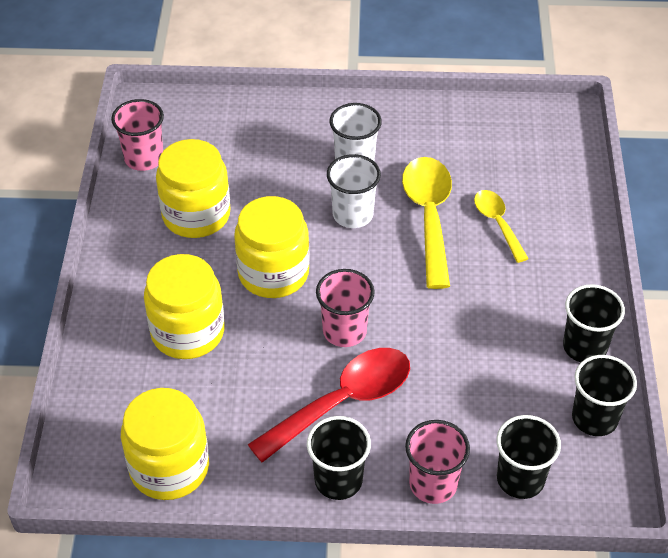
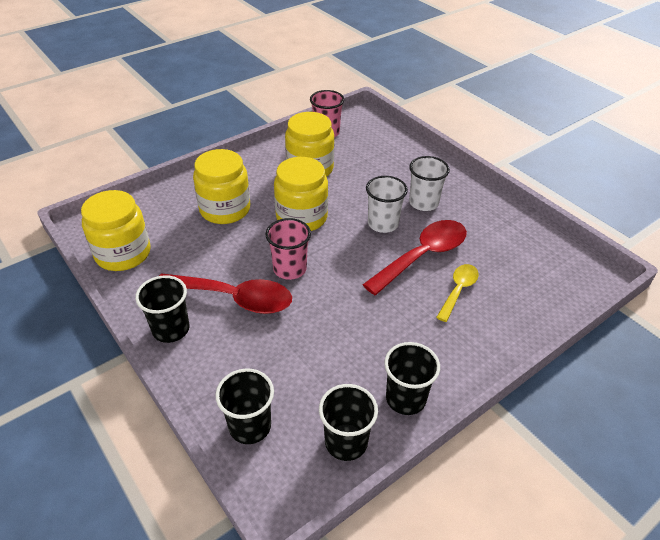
camera: 50 degrees right, 5 degrees down
(429, 216) = (423, 256): yellow spoon -> red spoon
(433, 484) = (206, 378): pink cup -> none

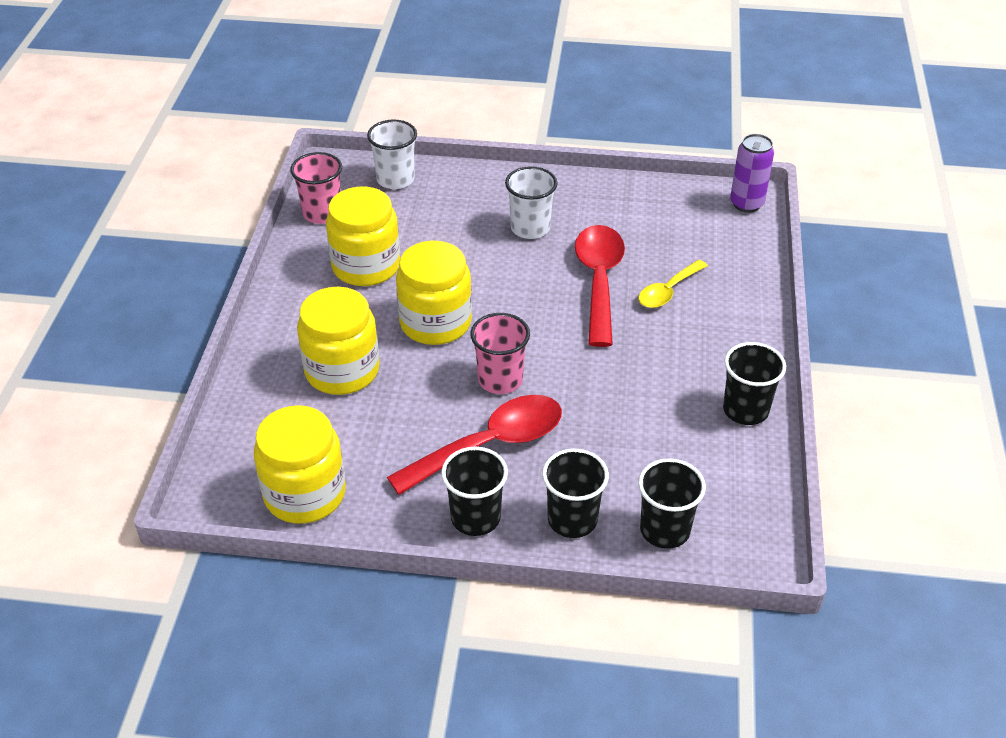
camera: 45 degrees left, 0 degrees up
(346, 442) = (749, 477): black cup -> black cup (572, 520)
(383, 224) = (522, 275): white cup -> white cup (395, 179)
(458, 290) = (668, 291): yellow spoon -> yellow spoon turned 120 degrees counterclockwise
(591, 275) = (746, 204): none -> purple can

